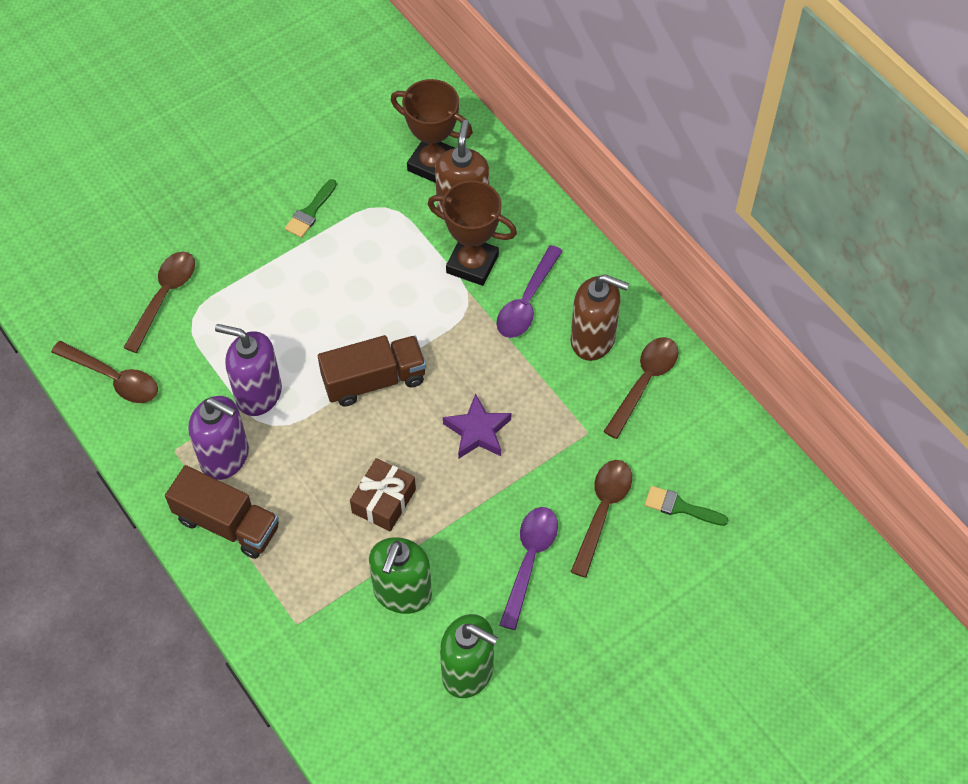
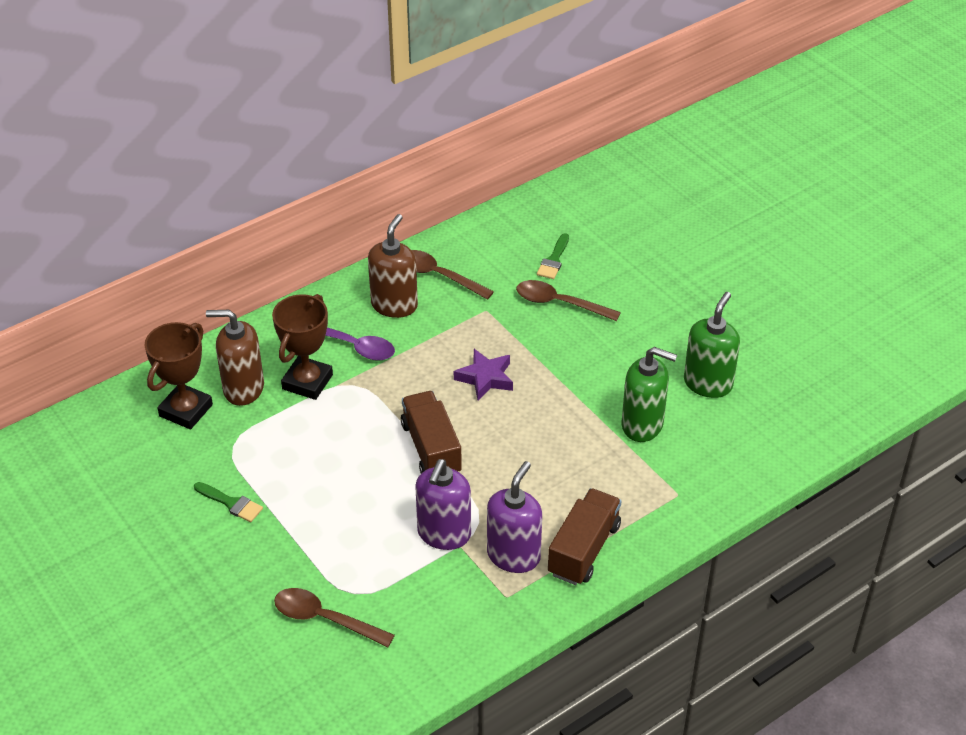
camera: 90 degrees left, 15 degrees down
(113, 378) = (423, 655): brown spoon -> none
(384, 501) = (556, 439): brown gift -> none
(529, 561) = (607, 346): purple spoon -> none

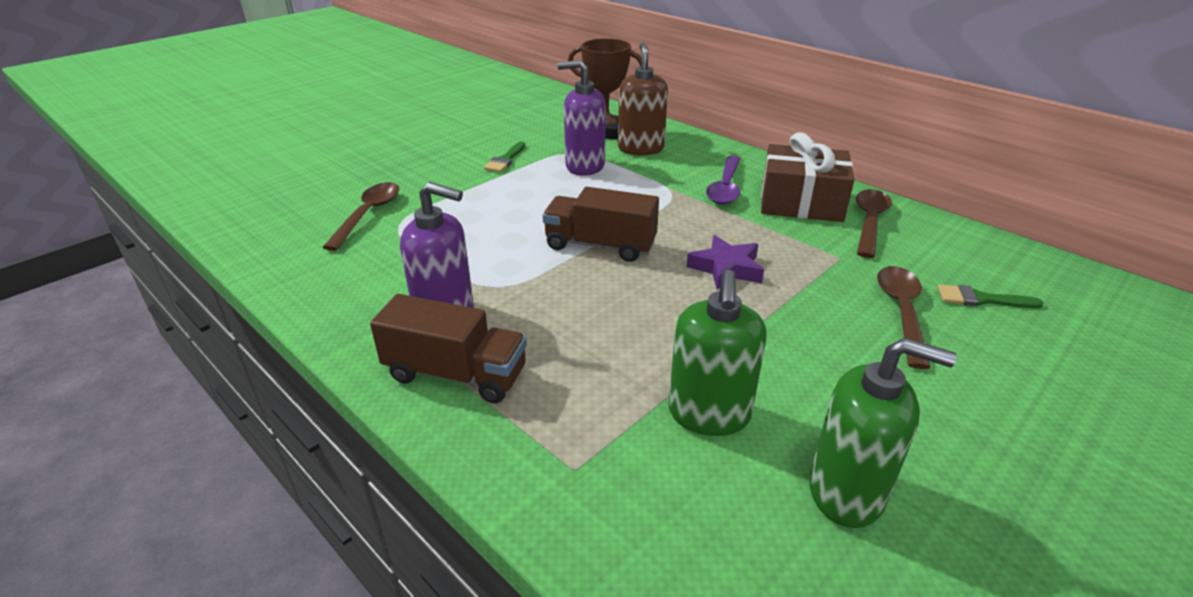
camera: 80 degrees right, 10 degrees down
(307, 382) = (664, 173): brown trophy -> none
(394, 305) = (801, 202): brown soap dispenser -> brown gift
(431, 448) = (600, 245): brown truck -> brown truck turned 135 degrees counterclockwise
(444, 534) = (477, 266): purple soap dispenser -> purple soap dispenser (584, 166)

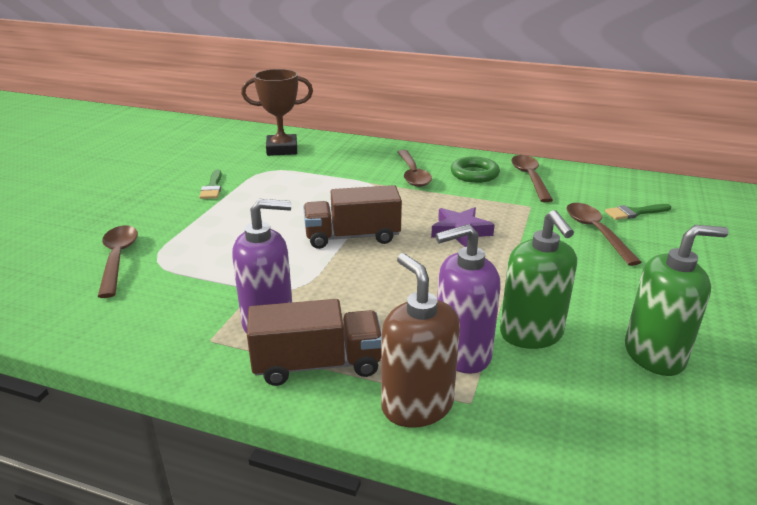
camera: 25 degrees left, 5 degrees down
(584, 166) = (287, 179): purple soap dispenser -> purple soap dispenser (462, 353)
(641, 148) = (323, 157): brown soap dispenser -> brown soap dispenser (417, 405)
(725, 188) = (412, 174): purple spoon -> brown spoon
(801, 202) = (474, 174): brown gift -> green ring

